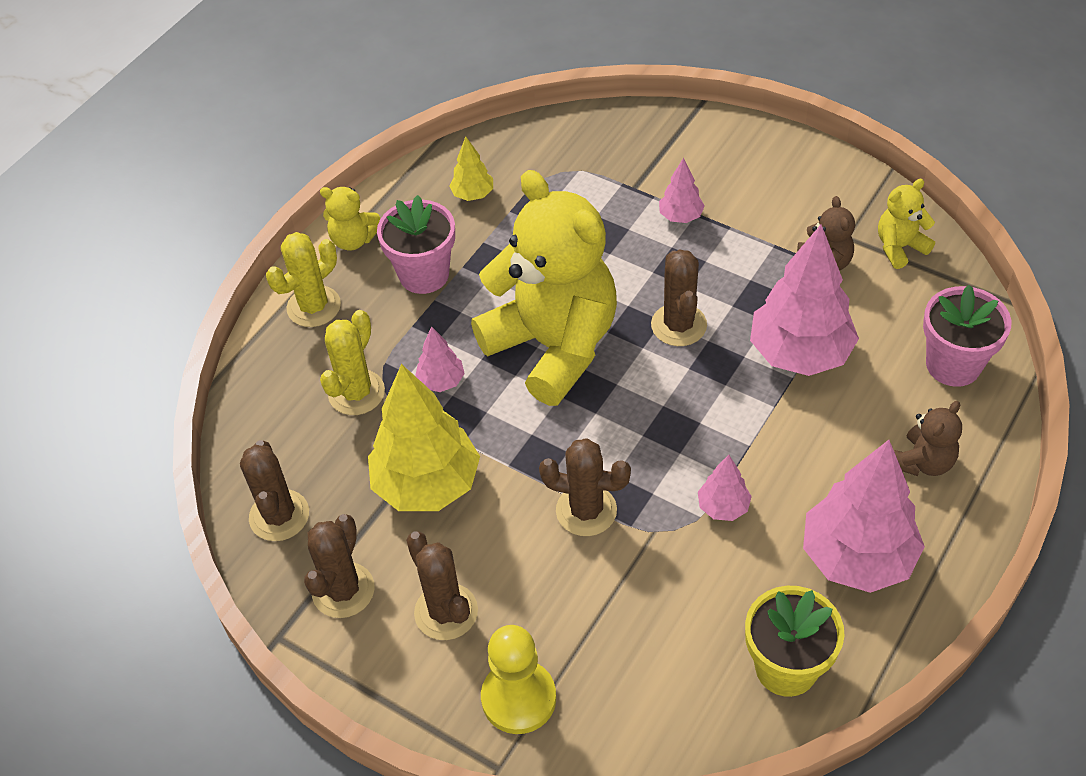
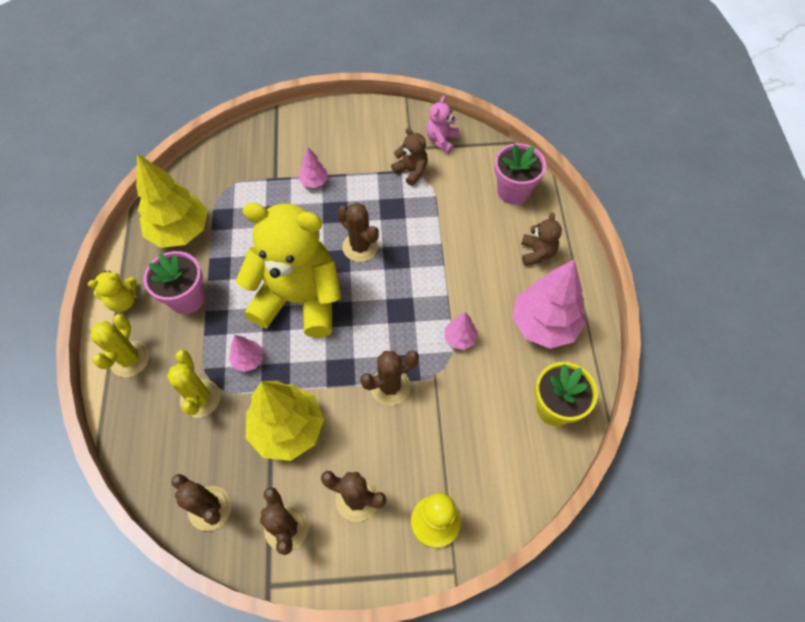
camera: 40 degrees left, 10 degrees up
(473, 194) = (180, 231): yellow tree -> yellow tree, size x2.14
(799, 353) = (435, 227): pink tree -> none
(899, 247) = (441, 140): yellow teddy bear -> pink teddy bear

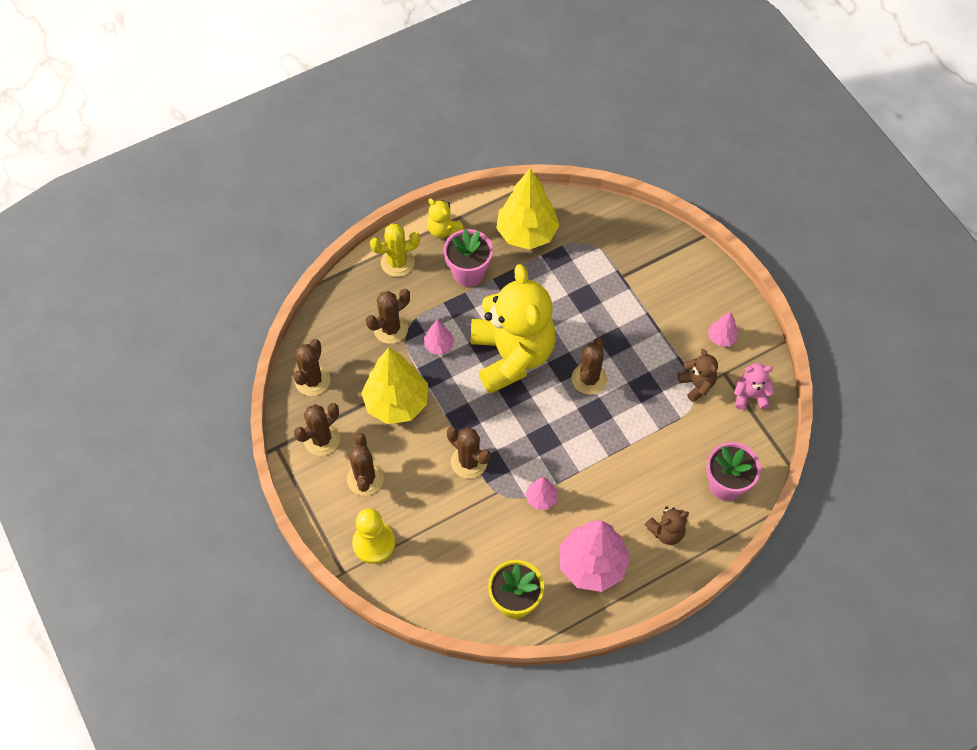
camera: 65 degrees right, 0 degrees up
(200, 398) = (390, 328): yellow cactus -> brown cactus
(314, 182) = (636, 309): pink tree -> pink tree (721, 338)
(411, 171) = (697, 385): brown teddy bear -> brown teddy bear turned 45 degrees counterclockwise

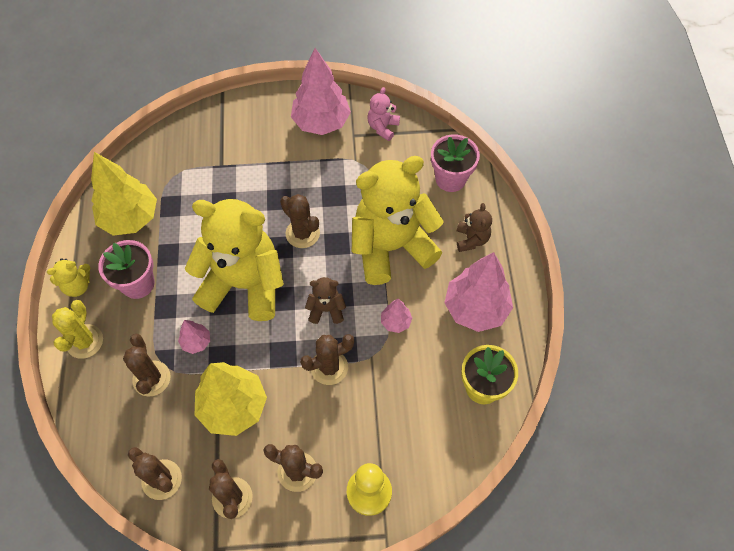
camera: 65 degrees left, 0 degrees up
(617, 462) = (391, 247): none -> yellow teddy bear
(697, 385) = (353, 158): brown teddy bear -> brown teddy bear (326, 309)
(721, 338) = (321, 122): pink tree -> pink tree, size x2.14

